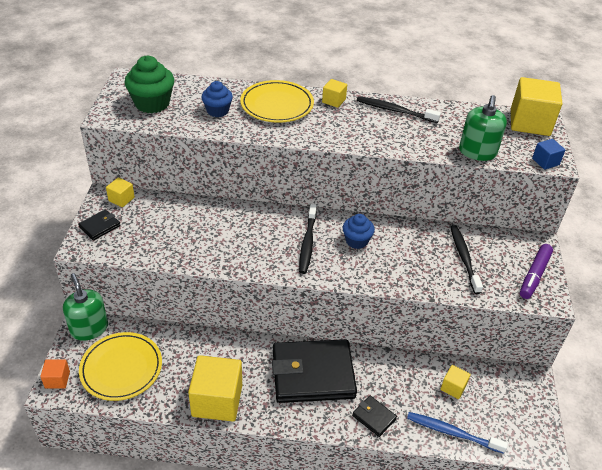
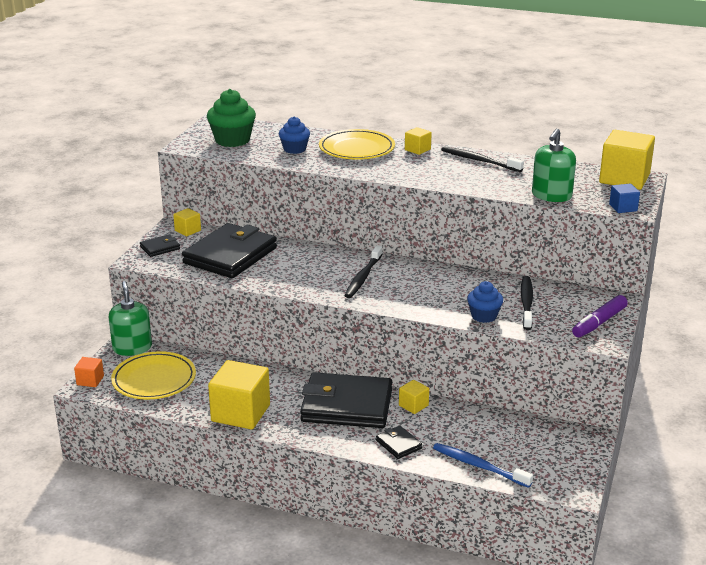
camera: 15 degrees right, 15 degrees down
(173, 229) = (230, 256): none -> black wallet
(356, 241) = (415, 280): blue cupcake -> blue cupcake (484, 316)
(453, 387) = (495, 433): yellow cube -> yellow cube (413, 405)

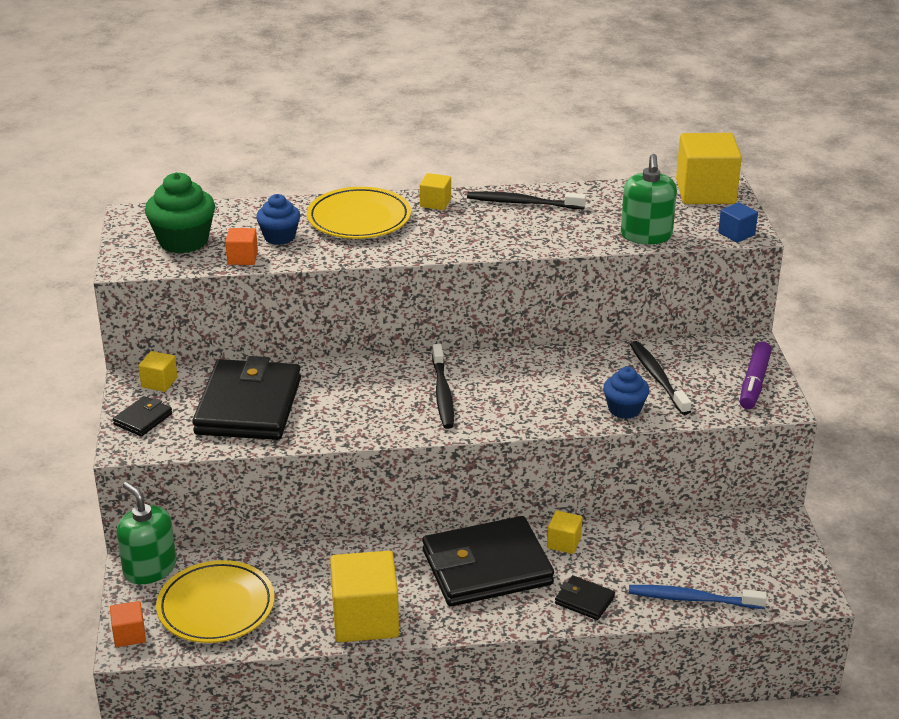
camera: 25 degrees left, 5 degrees up
(259, 156) = (242, 258): none -> orange cube

